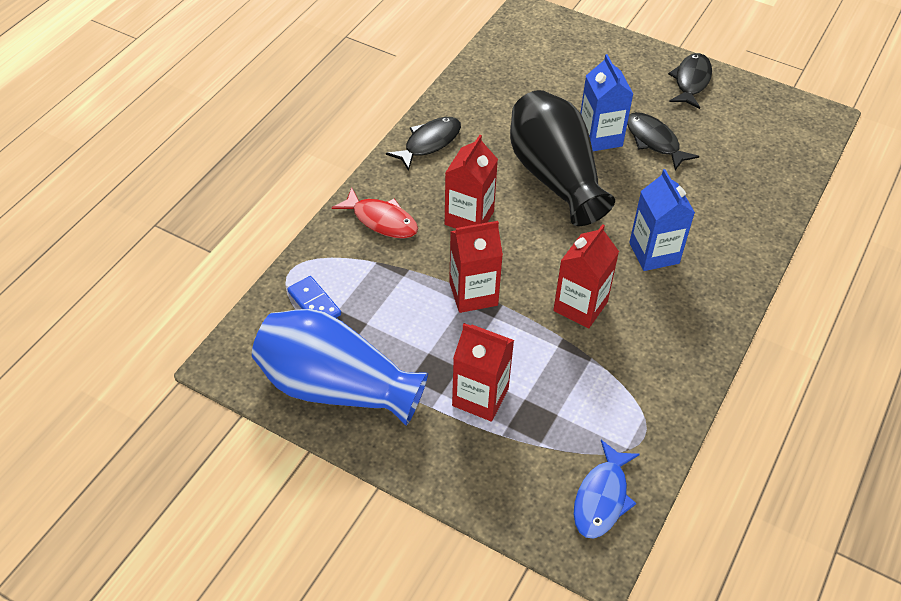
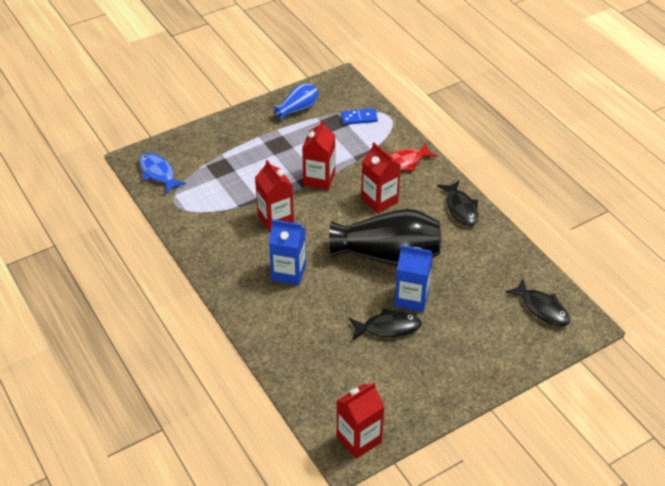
camera: 120 degrees right, 5 degrees down
(336, 387) = (298, 109): blue vase -> blue vase, size x0.50
(480, 397) = (250, 155): red carton -> red carton (359, 439)
(691, 81) = (441, 389): black fish -> black fish (542, 308)

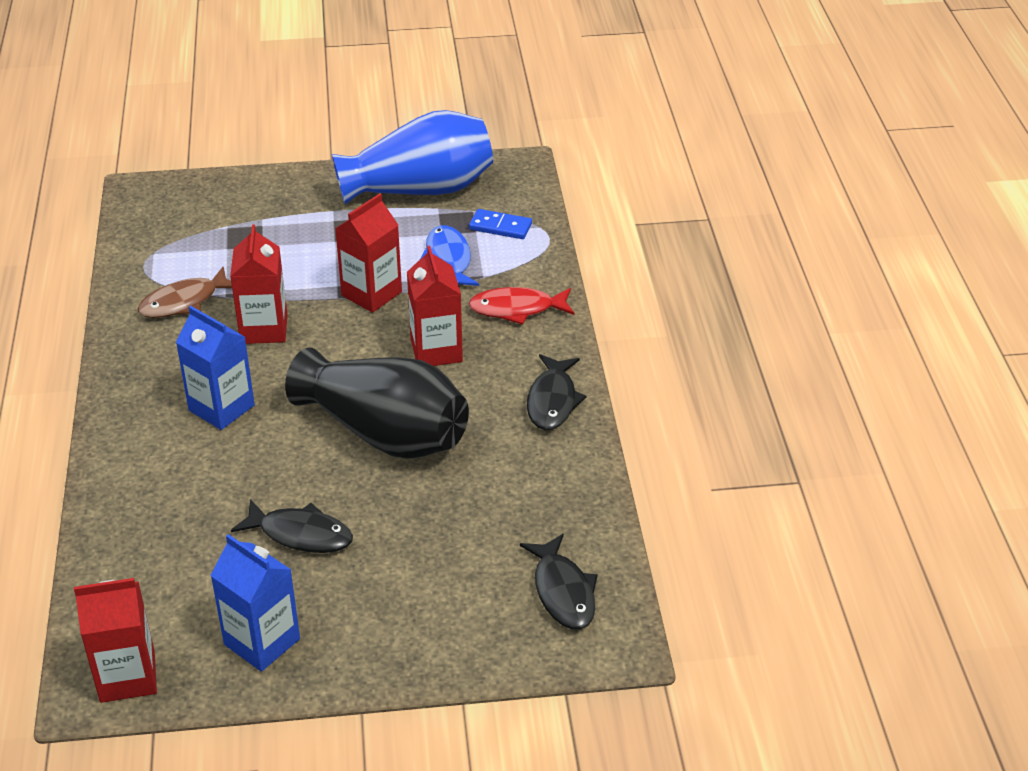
camera: 25 degrees right, 5 degrees down
(158, 173) = (155, 219): blue fish -> blue fish (448, 259)
(217, 218) = (184, 302): none -> brown fish
(298, 109) = (420, 189): blue vase -> blue vase, size x2.01
(411, 298) = (370, 505): blue carton -> blue carton (262, 642)

